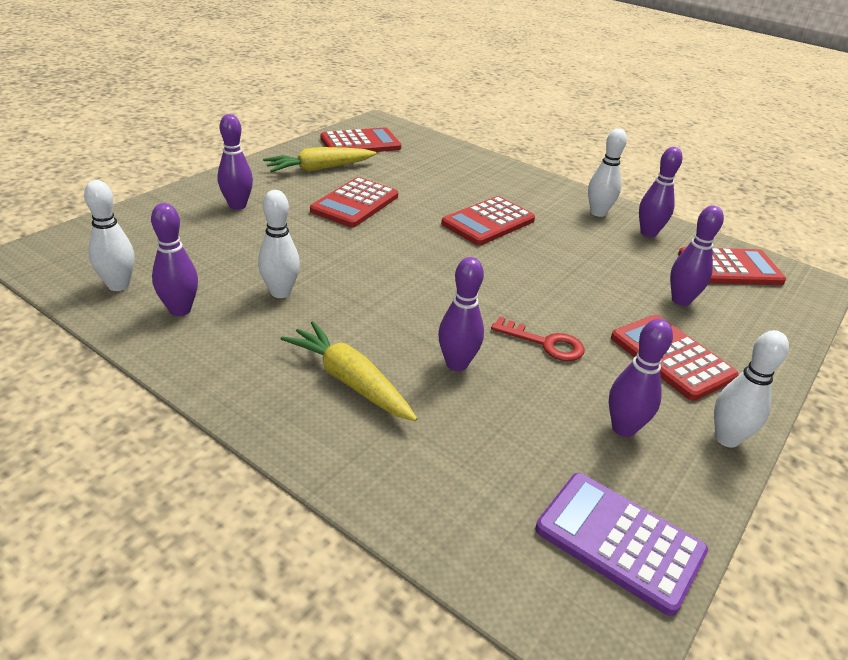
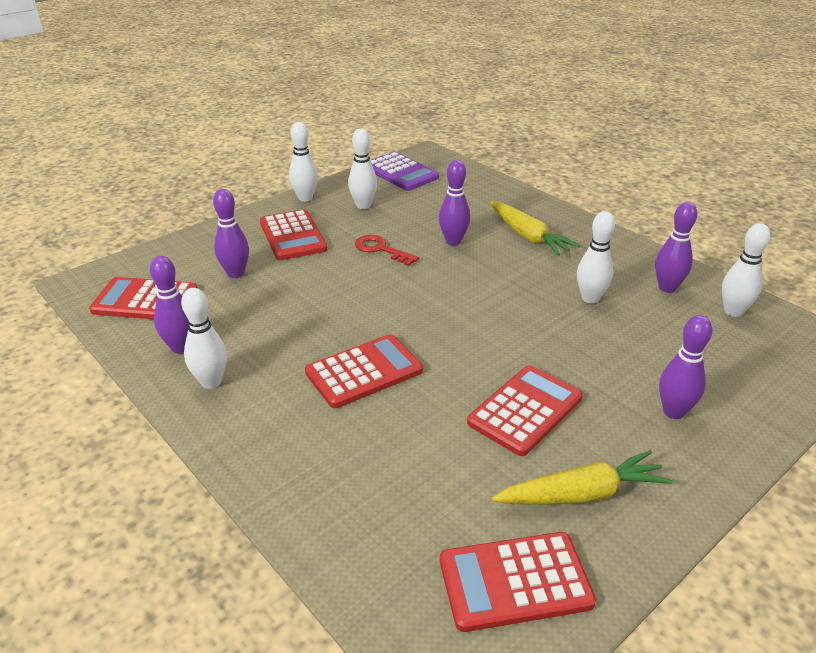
camera: 165 degrees left, 0 degrees up
(623, 428) = (363, 205): purple bowling pin -> white bowling pin

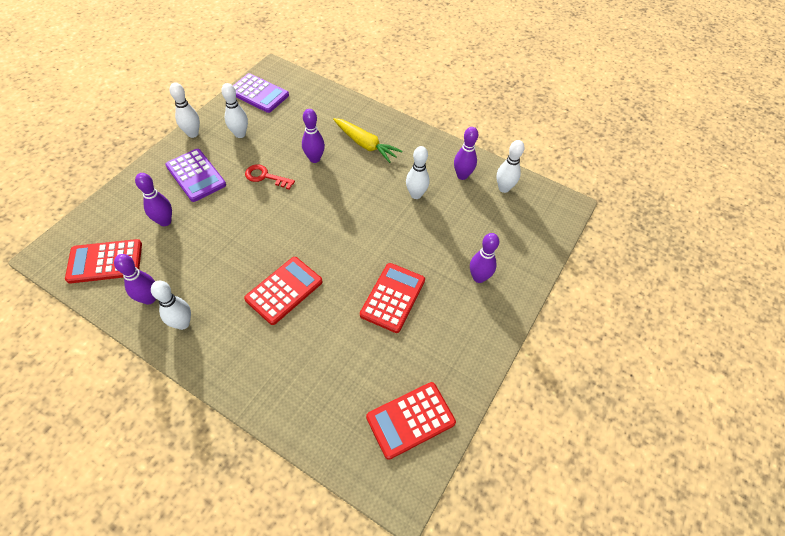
camera: 20 degrees left, 20 degrees up
(292, 236) = (196, 175): red calculator -> purple calculator
(582, 494) = (436, 351): yellow carrot -> none

